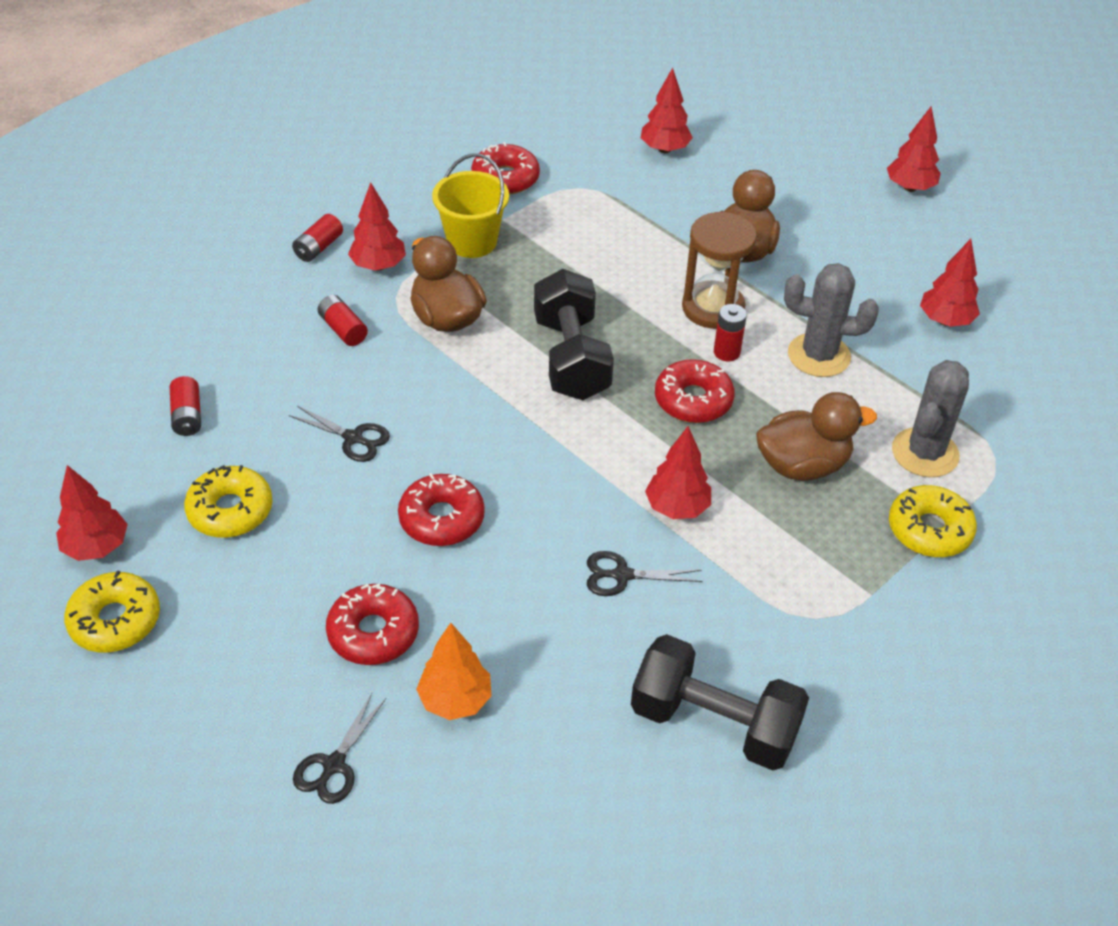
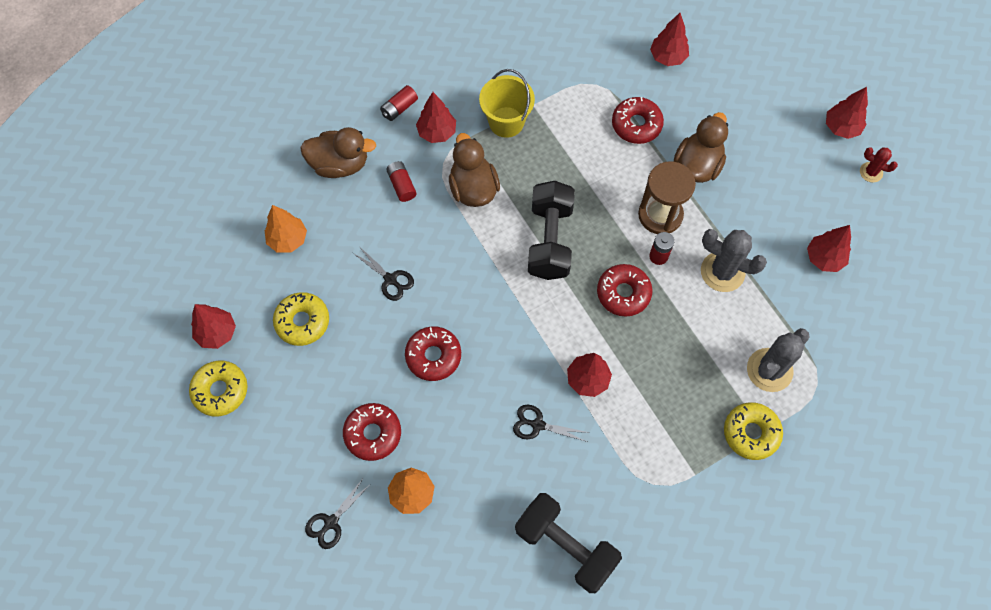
camera: 15 degrees right, 20 degrees up
(187, 416) = (288, 239): red battery -> orange tree
(505, 178) = (544, 66): red donut -> red donut (636, 124)
(802, 465) = (682, 363): brown duck -> brown duck (340, 164)
(965, 225) = (871, 172): none -> red cactus

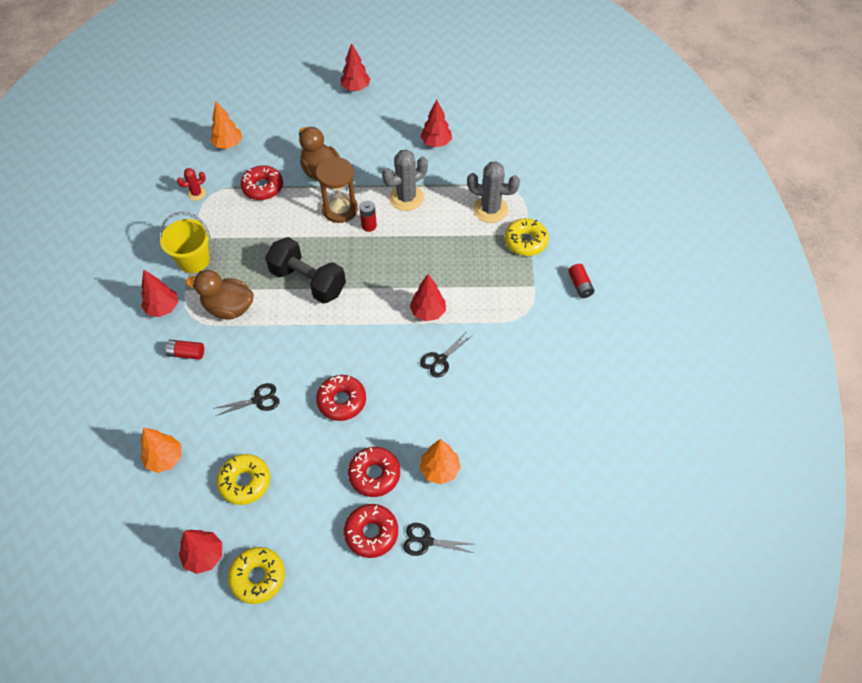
camera: 60 degrees left, 10 degrees down
(331, 522) = (426, 541): black scissors -> black scissors turned 120 degrees clockwise
(340, 164) = (131, 388): brown duck -> none
(399, 108) = (120, 323): red battery -> red battery (580, 285)
(565, 546) = (539, 387): black dumbbell -> none
(623, 293) = (380, 259): red donut -> red donut (371, 533)
(668, 57) = (228, 145): red tree -> orange tree
(769, 370) = (490, 209): grey cactus -> grey cactus turned 60 degrees counterclockwise
(871, 172) = (397, 91): red cactus -> red cactus (196, 193)

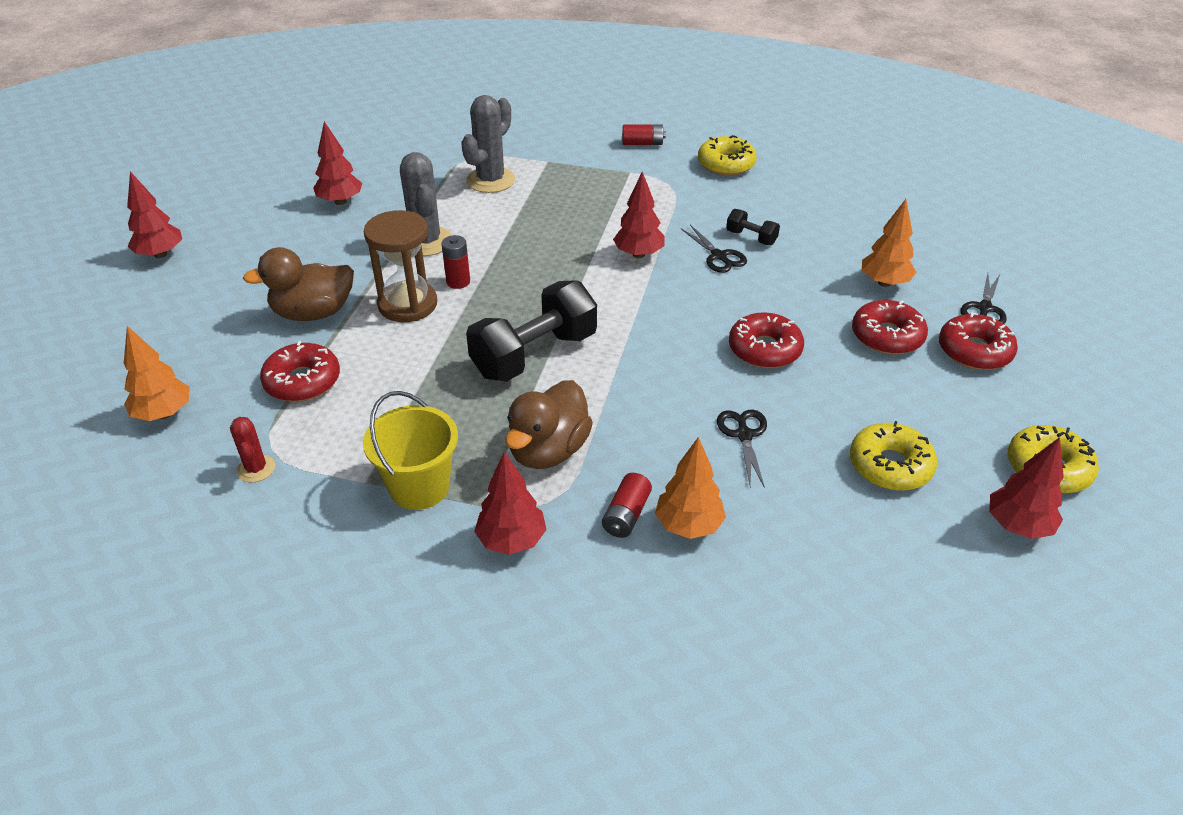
camera: 75 degrees left, 15 degrees down
(165, 459) = (838, 562): orange tree -> orange tree (688, 525)
(471, 376) = (751, 238): none -> black dumbbell
(525, 241) = (558, 165): yellow donut -> yellow donut (726, 164)

